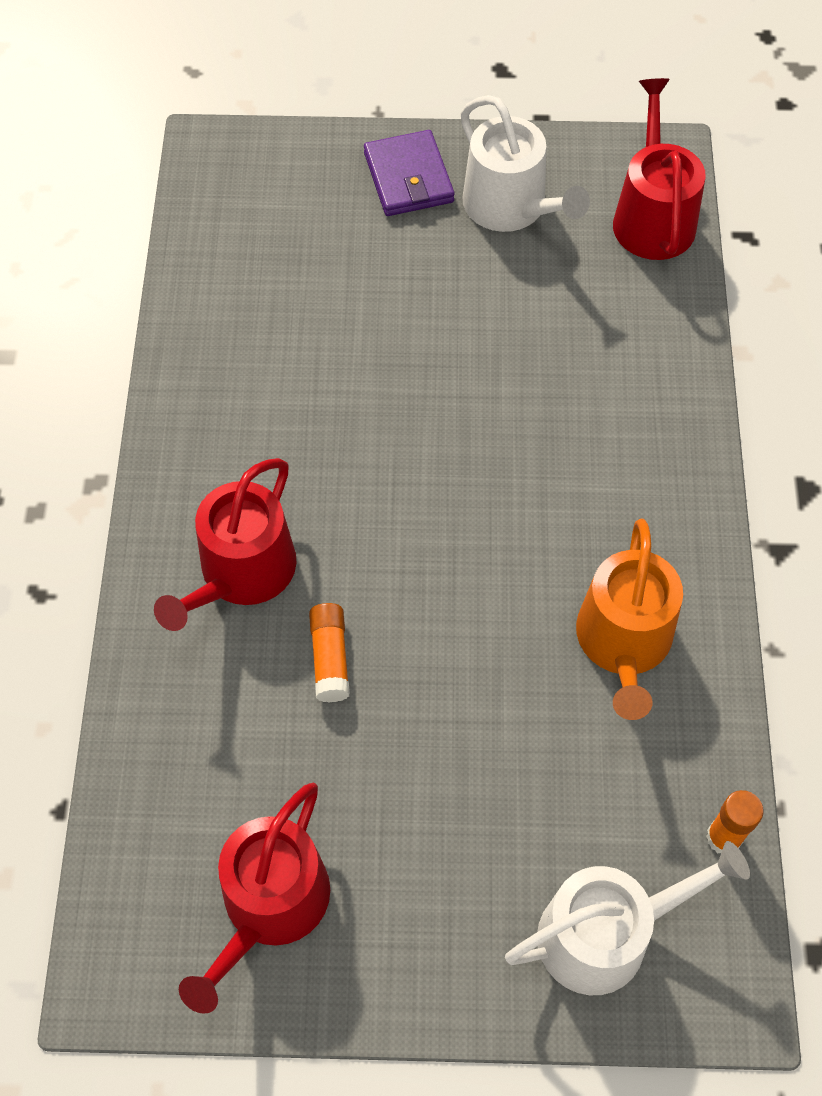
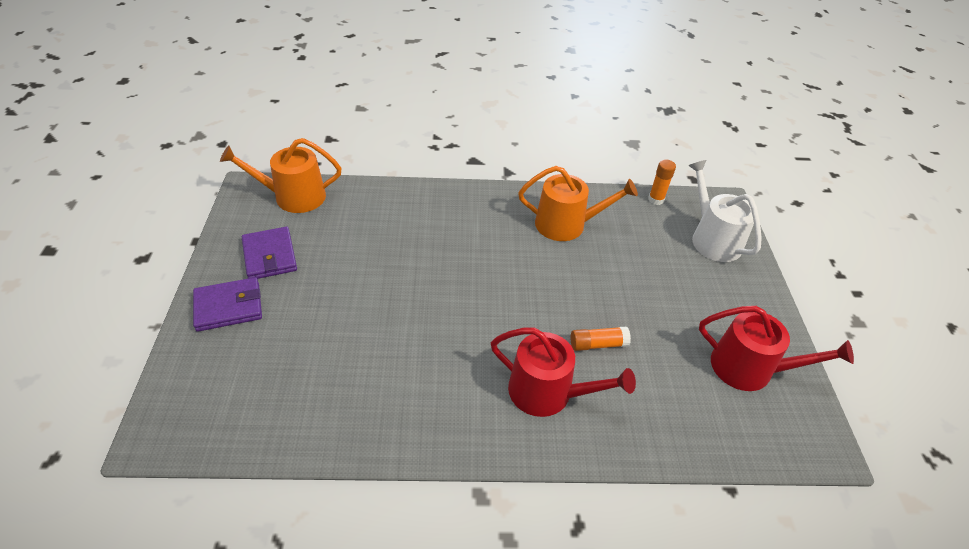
camera: 95 degrees left, 15 degrees down
(511, 207) = (270, 256): white watering can -> purple wallet
(652, 217) = (293, 196): red watering can -> orange watering can

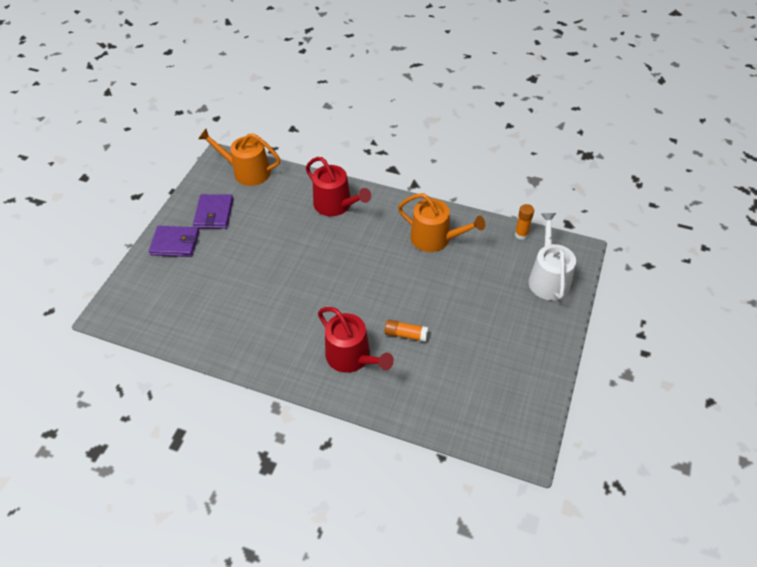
camera: 25 degrees right, 5 degrees up
(749, 368) = (509, 383): red watering can -> red watering can (336, 205)

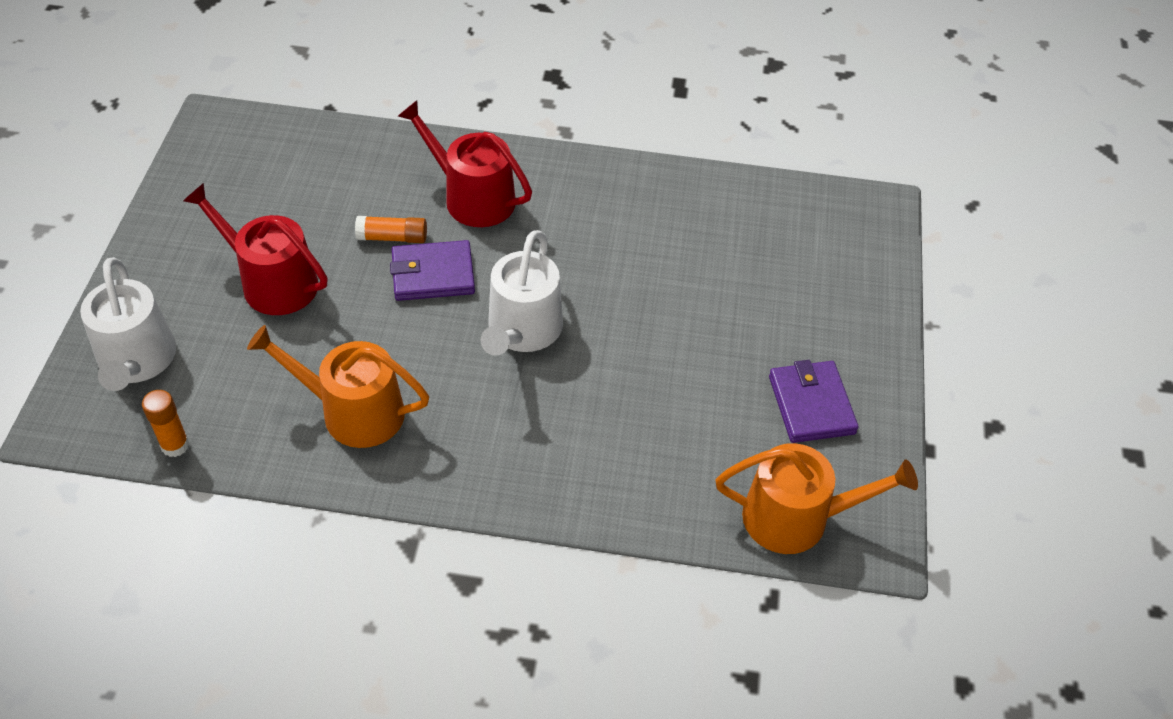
camera: 165 degrees right, 0 degrees up
(175, 243) = (847, 334): purple wallet -> purple wallet (433, 274)
(336, 205) = (571, 460): red watering can -> red watering can (272, 282)
(343, 267) = (522, 331): none -> white watering can

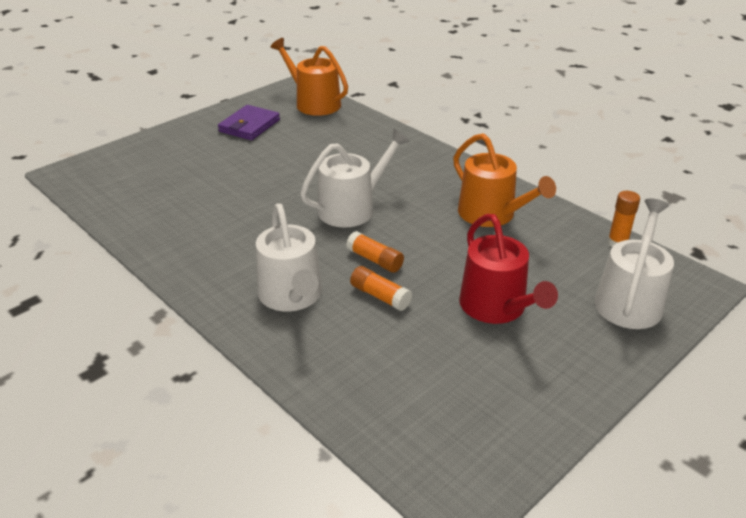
camera: 140 degrees left, 15 degrees down
(433, 274) = (375, 260): purple wallet -> orange glue stick
(472, 197) = (292, 296): red watering can -> white watering can

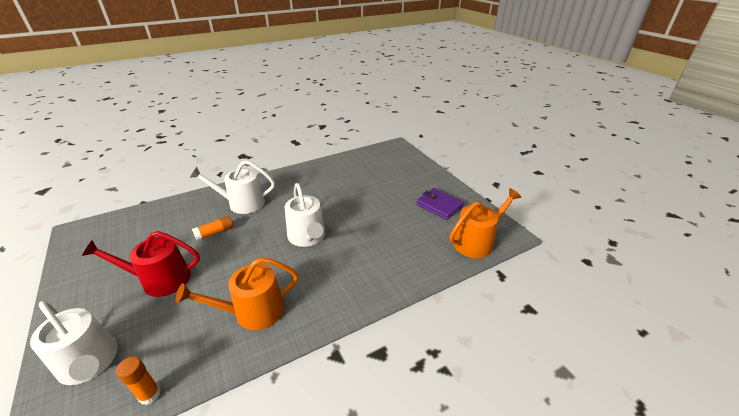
camera: 105 degrees right, 0 degrees up
(375, 260) = (247, 237): orange glue stick -> none

